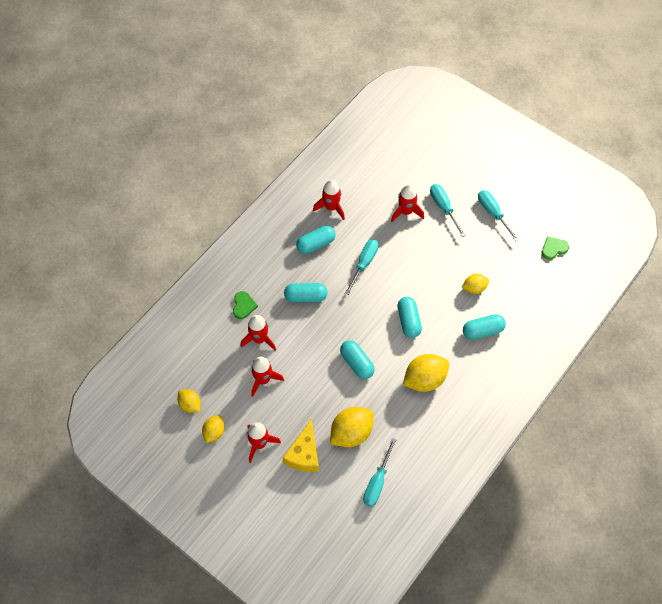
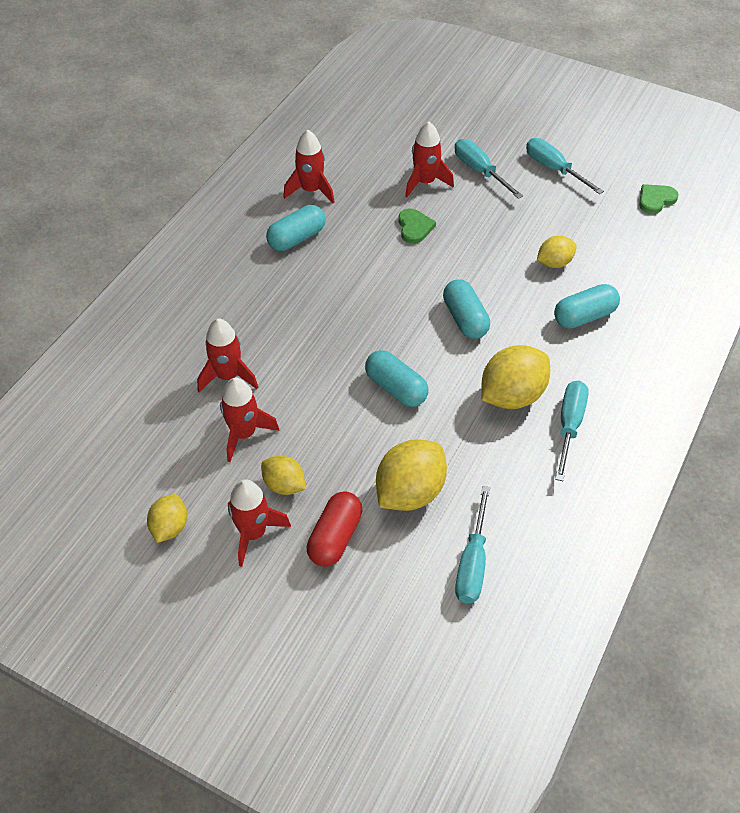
camera: 10 degrees left, 10 degrees down
(190, 405) = (122, 490): yellow lemon -> yellow lemon (284, 485)
(243, 306) = (195, 333): green heart -> green heart (414, 227)
(304, 454) = (335, 537): yellow cheese -> red capsule
(306, 297) = (294, 308): turquoise capsule -> none
(364, 263) = (377, 253): turquoise screwdriver -> turquoise screwdriver (569, 426)

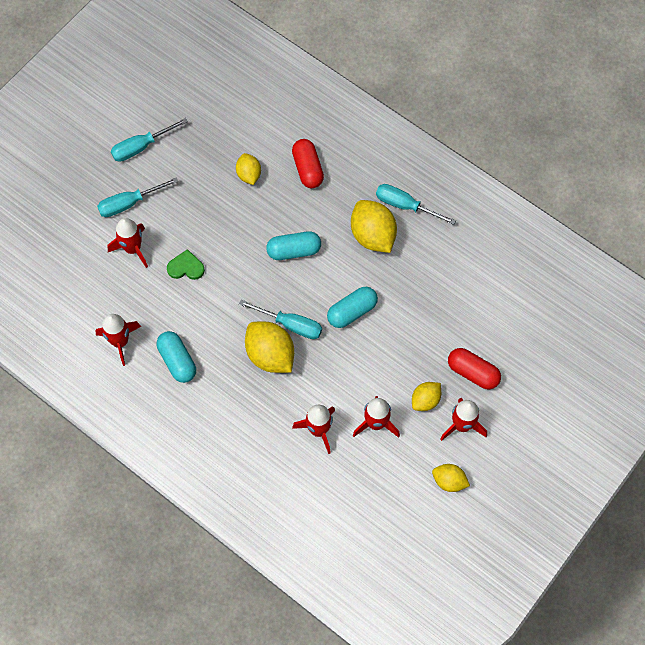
camera: 80 degrees left, 15 degrees up
(410, 492) = (444, 319): yellow lemon -> yellow lemon (270, 355)
(472, 563) = (504, 291): turquoise screwdriver -> turquoise screwdriver (290, 324)
(584, 316) = (307, 169): turquoise capsule -> red capsule
(655, 200) = (196, 84): green heart -> none

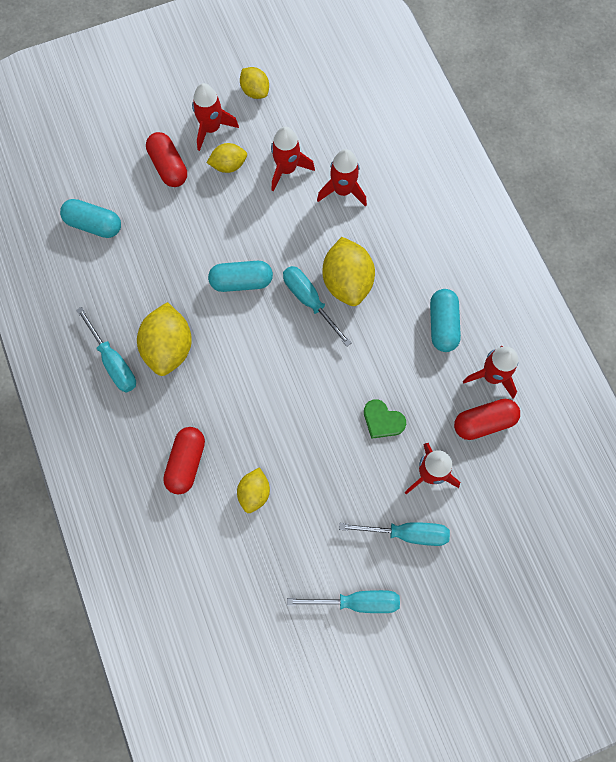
camera: 150 degrees left, 5 degrees up
(110, 304) = (484, 422): none -> red capsule
(294, 251) = (259, 376): turquoise capsule -> turquoise capsule (94, 224)

